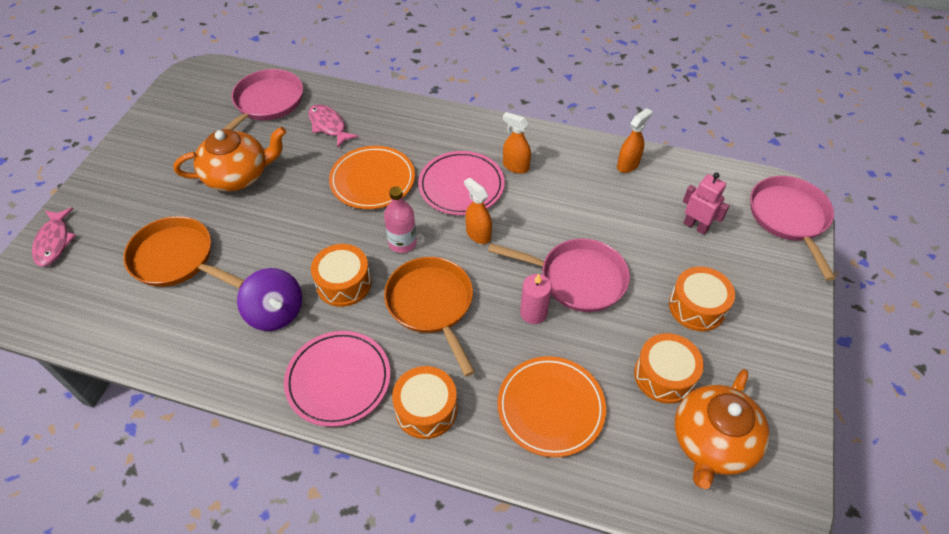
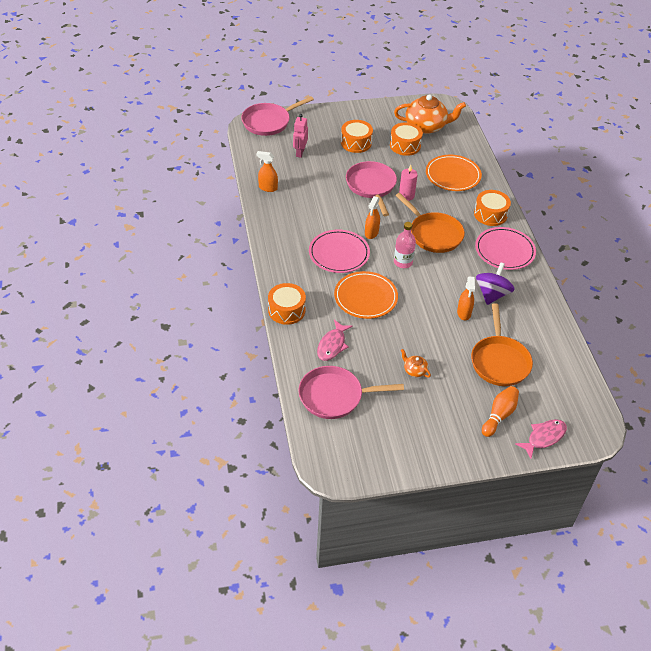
camera: 120 degrees left, 5 degrees down
(117, 218) = (499, 415): none -> orange bowling pin
(238, 175) = (414, 370): orange teapot -> orange teapot, size x0.44
(344, 283) = (450, 275): orange drum -> orange drum (286, 310)
(431, 305) = (433, 234): orange pan -> orange pan turned 75 degrees counterclockwise
(515, 166) = (304, 235): orange spray bottle -> orange spray bottle (464, 313)

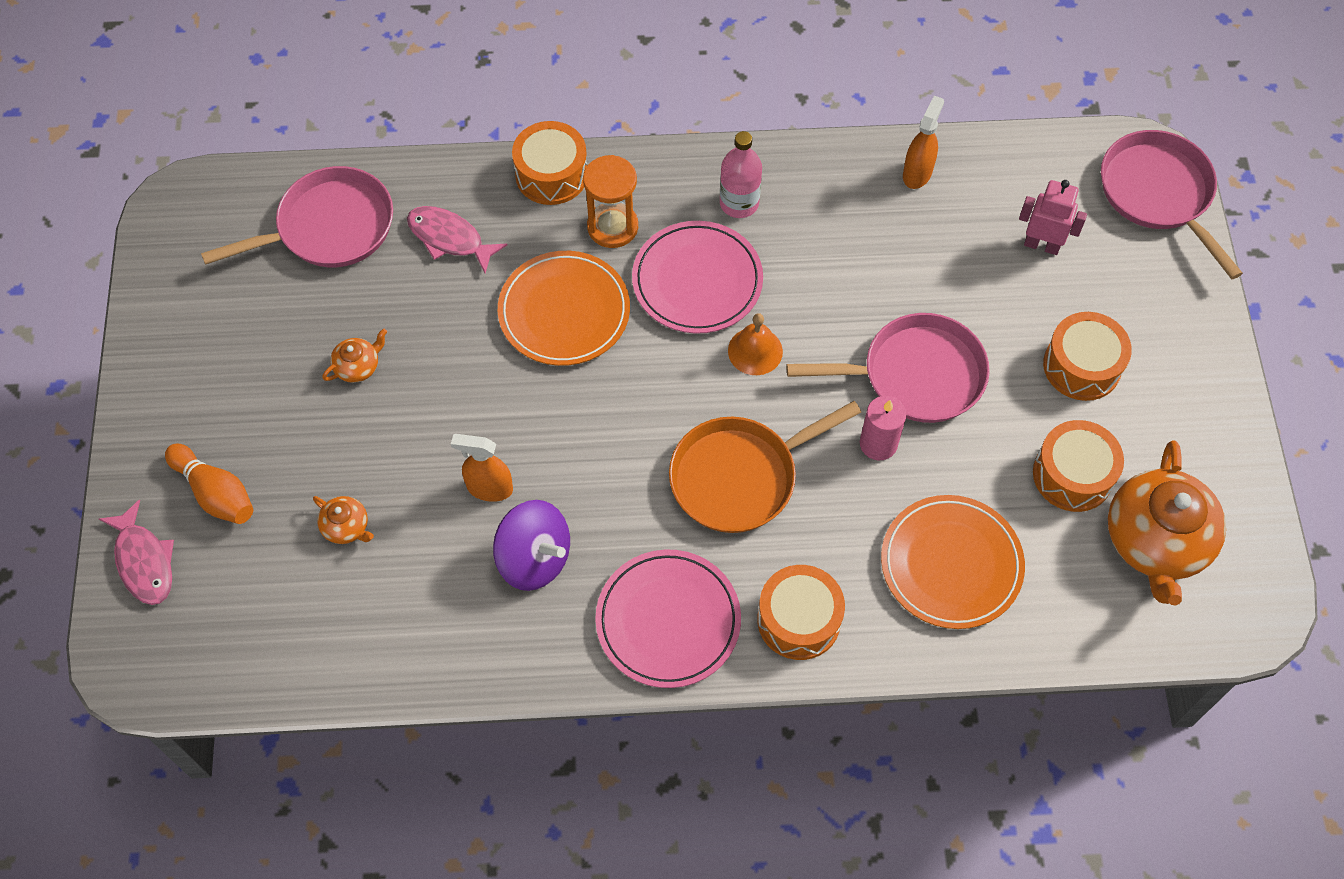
camera: 100 degrees right, 15 degrees up
(314, 285) = (612, 227): none -> orange hourglass
(334, 396) = (329, 227): pink pan -> pink pan turned 60 degrees clockwise
(371, 233) = (755, 351): orange spray bottle -> orange bell
(403, 262) = (656, 397): pink bottle -> pink bottle (739, 203)
(499, 361) = (346, 527): orange pan -> orange teapot

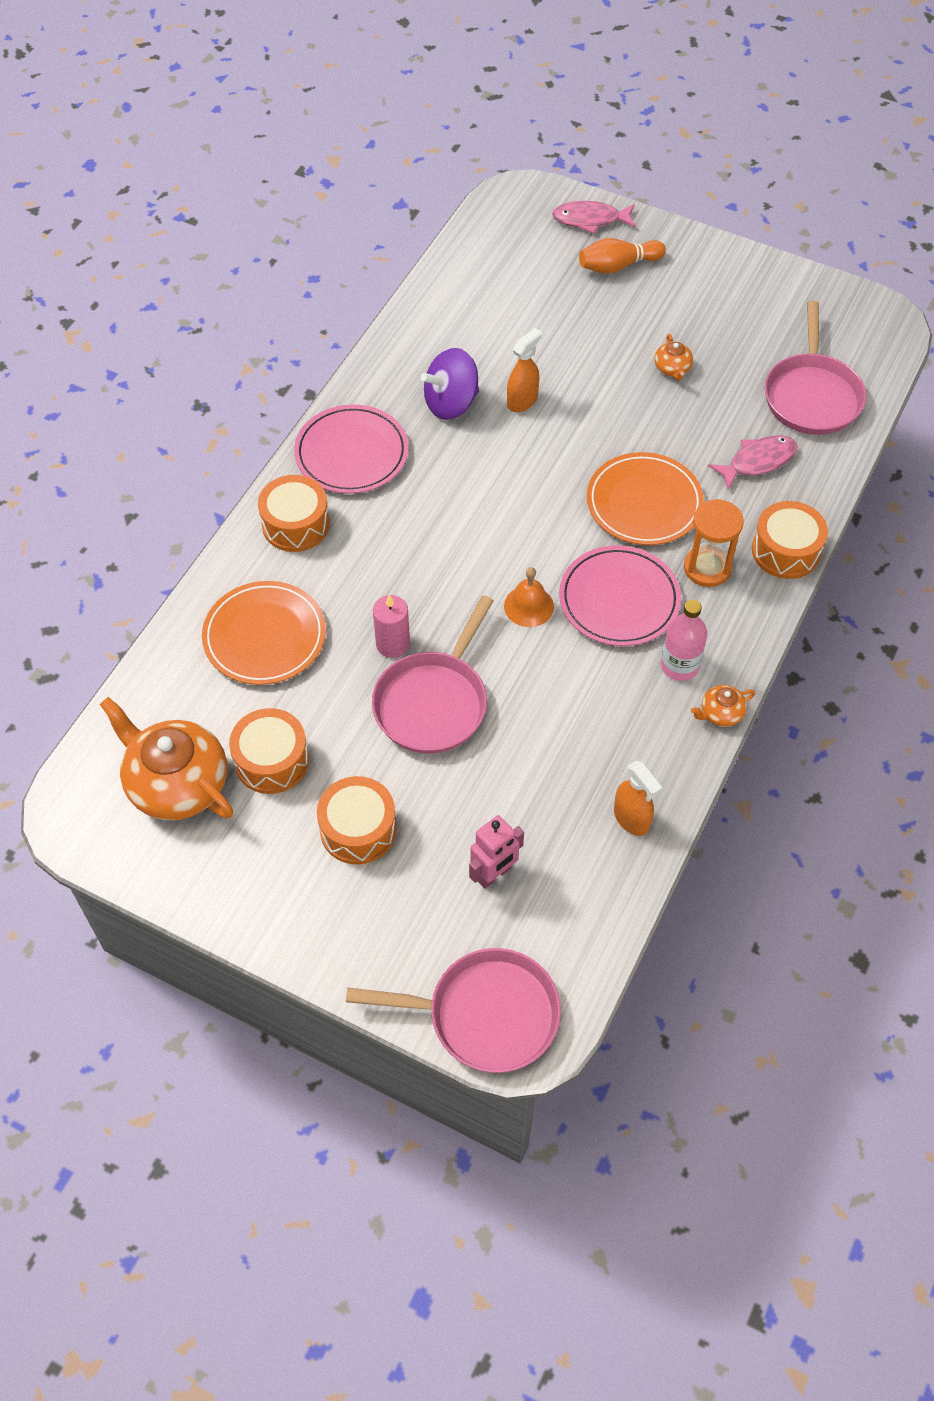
camera: 120 degrees right, 5 degrees down
(346, 527) = (546, 319): orange teapot -> orange teapot (720, 713)
(740, 476) = (428, 544): orange pan -> none

